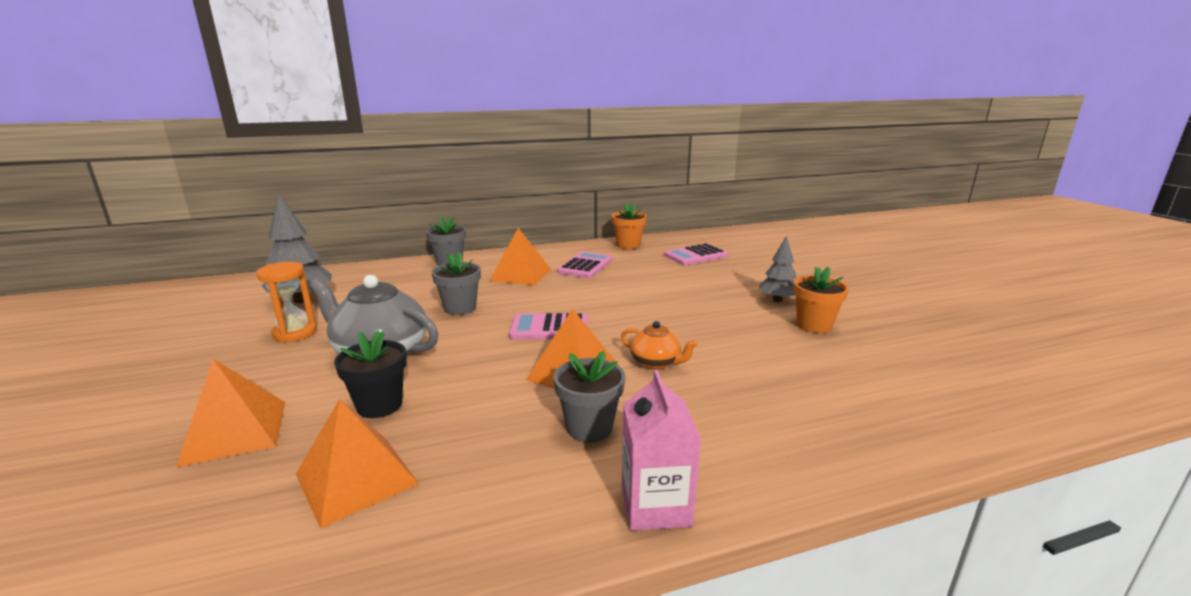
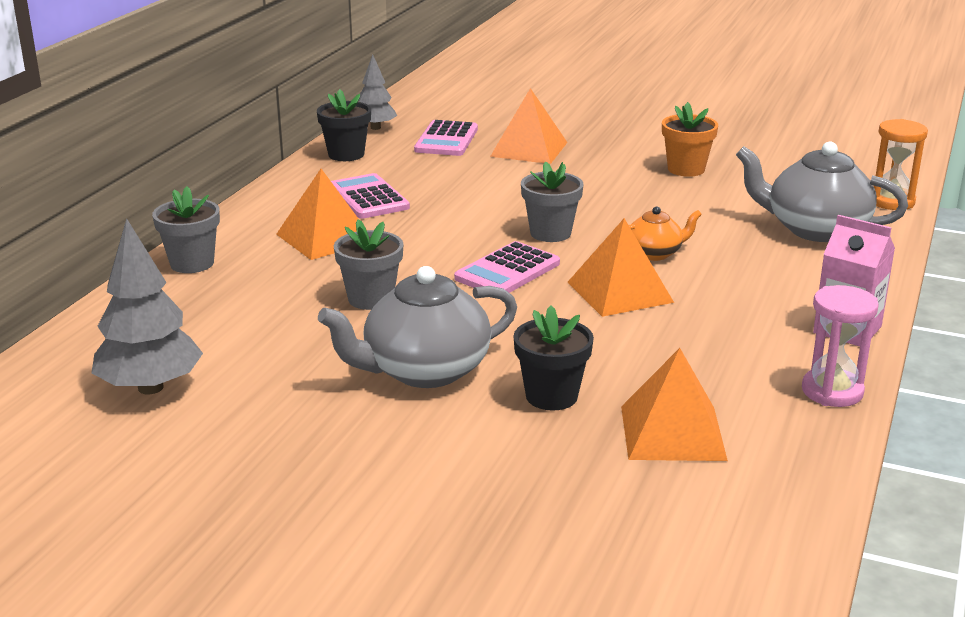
camera: 50 degrees left, 5 degrees up
(235, 432) = (500, 481): orange pyramid -> orange pyramid (529, 149)
(295, 333) = (273, 411): orange hourglass -> orange hourglass (891, 201)
(512, 545) = (832, 391): none -> pink hourglass
(589, 428) = (721, 317): grey flower pot -> grey flower pot (550, 233)
(628, 245) = (346, 154): orange flower pot -> black flower pot
(777, 300) = (616, 158): grey tree -> grey tree (375, 128)
(827, 412) = (815, 229): none -> grey teapot

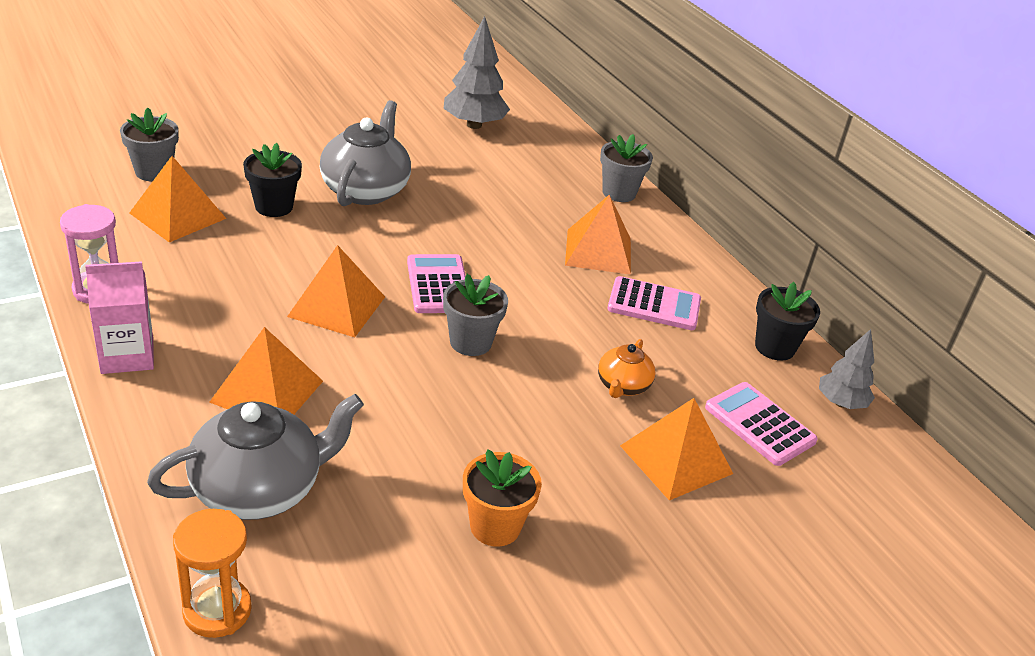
camera: 125 degrees right, 10 degrees up
(371, 299) = (477, 219): grey flower pot -> grey flower pot (154, 172)
(655, 253) = (363, 364): orange teapot -> orange teapot (622, 386)
(751, 267) = (267, 391): none -> orange pyramid

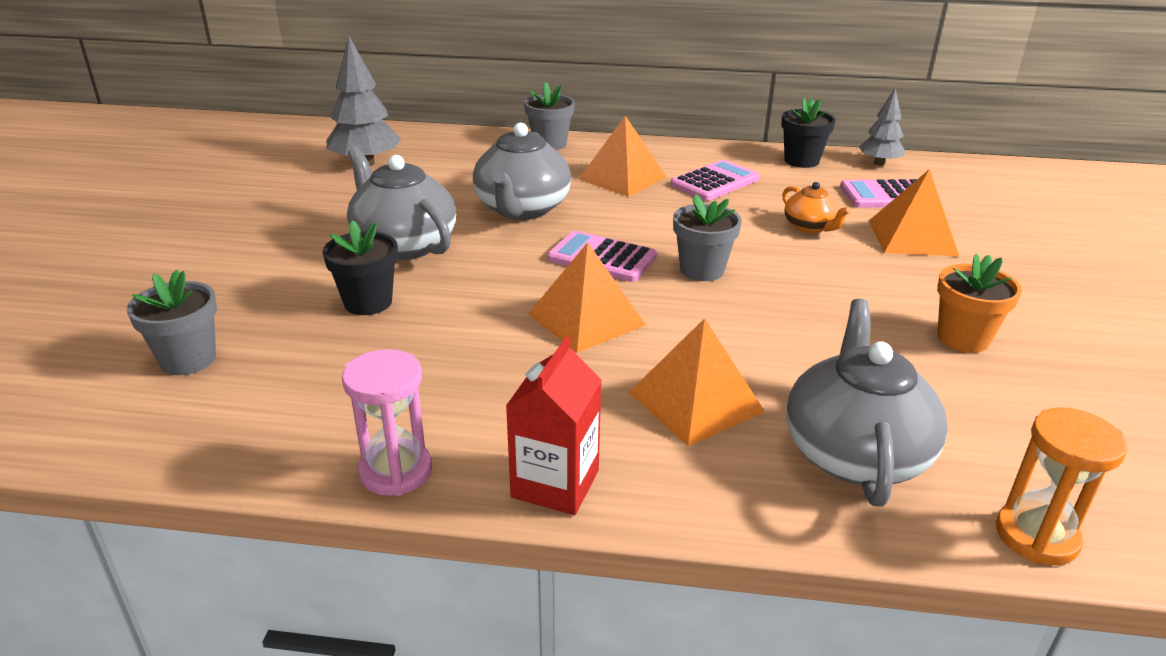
camera: 50 degrees left, 5 degrees down
(127, 356) = (555, 484): pink carton -> red carton
(177, 215) = (306, 368): orange pyramid -> none
(479, 220) = (522, 209): none -> grey teapot

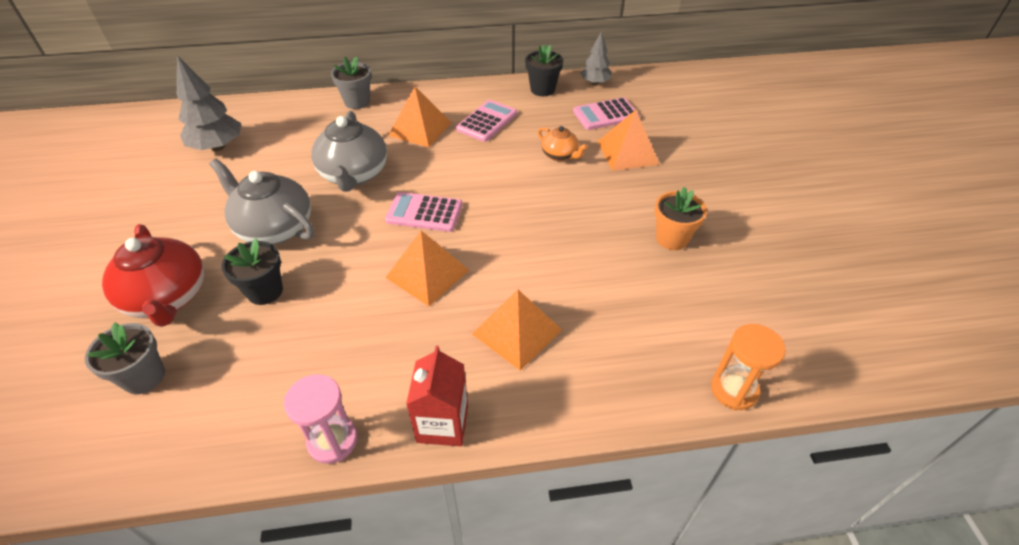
camera: 15 degrees left, 15 degrees up
(249, 290) = (168, 298): none -> red teapot
(702, 270) = (496, 211): grey flower pot -> none
(854, 453) = (622, 351): grey teapot -> none

